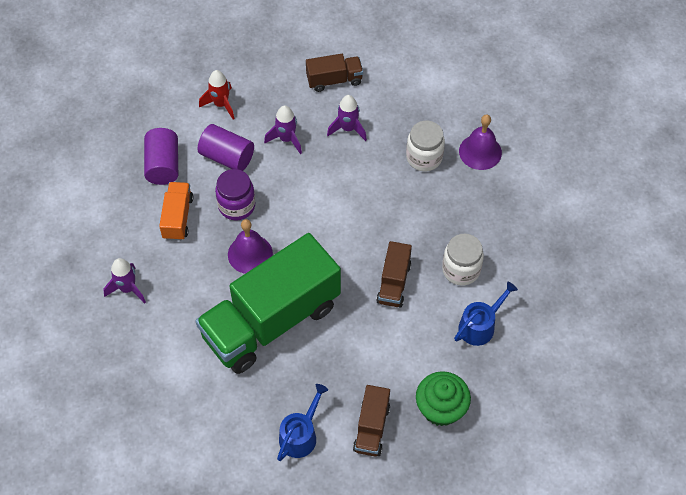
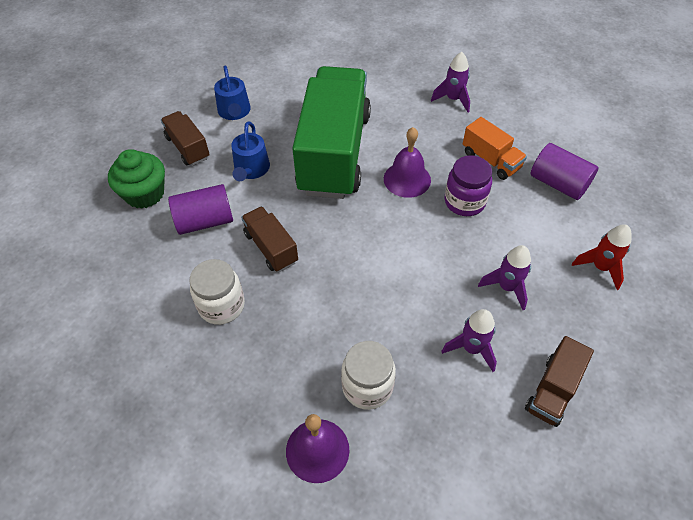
camera: 135 degrees right, 5 degrees down
(227, 157) = (527, 230): purple cylinder -> purple cylinder (205, 221)
(480, 326) = (162, 273): blue watering can -> blue watering can (251, 169)

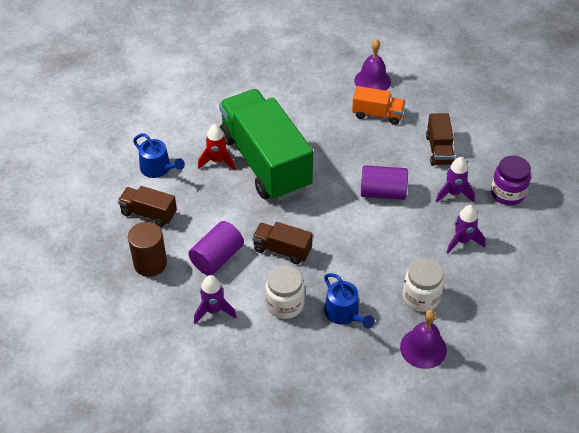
camera: 35 degrees left, 5 degrees down
(145, 194) = (150, 263): green cupcake -> brown cylinder
(251, 169) = (215, 205): blue watering can -> blue watering can (344, 313)
(407, 179) = (333, 155): purple bell -> purple bell (372, 81)
(453, 99) = (315, 82): purple rocket -> purple rocket (213, 310)
(464, 202) = (384, 152): purple jar -> purple jar (507, 193)
(553, 390) = (524, 238): brown truck -> brown truck (439, 150)
(558, 183) = (432, 110): purple cylinder -> purple cylinder (382, 192)
(600, 267) = (497, 152): red rocket -> red rocket (217, 161)

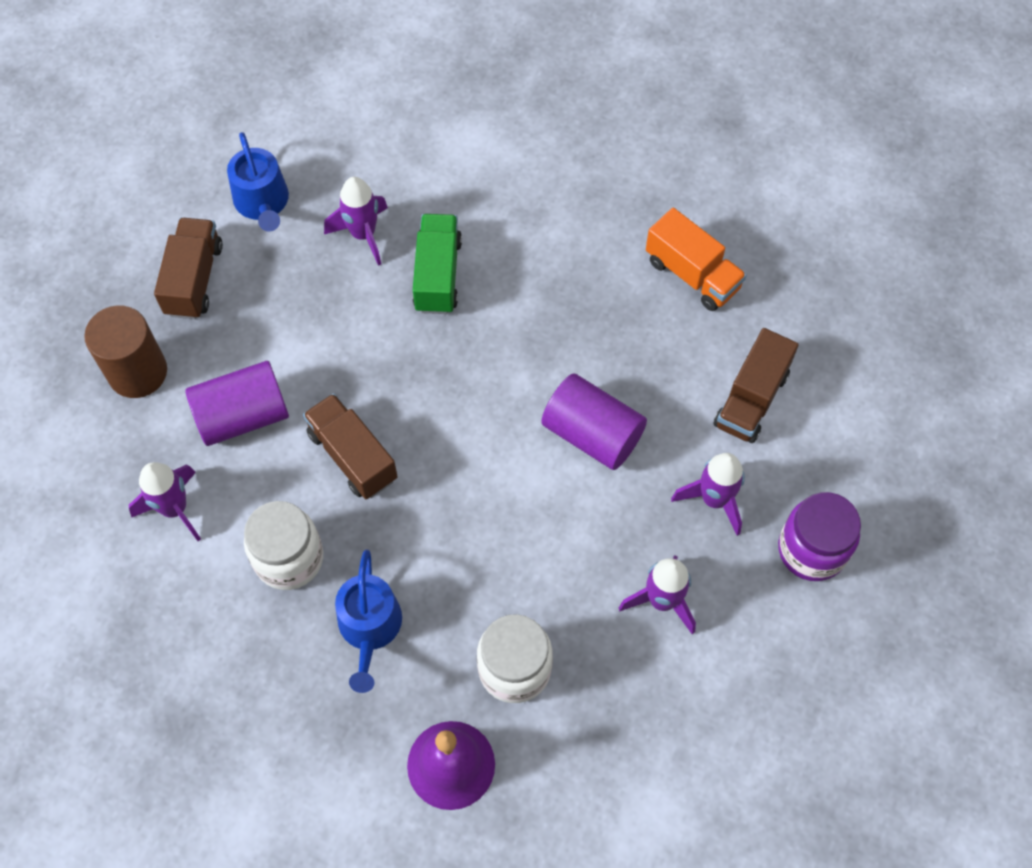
camera: 30 degrees right, 15 degrees up
(148, 213) = (194, 279): brown truck -> brown truck turned 45 degrees clockwise
(217, 161) = (363, 234): red rocket -> purple rocket
(265, 162) = (438, 275): green truck -> green truck, size x0.44
(372, 81) = (731, 201): purple bell -> none

